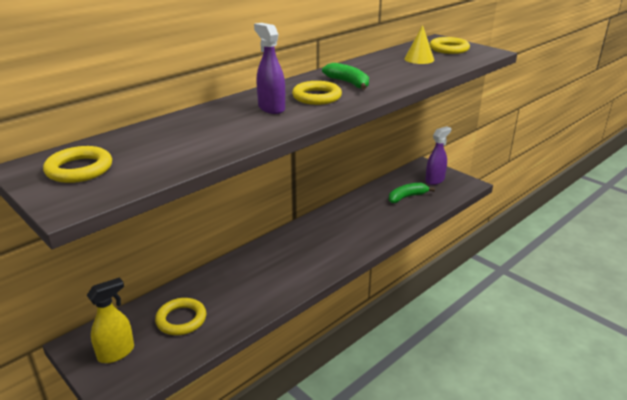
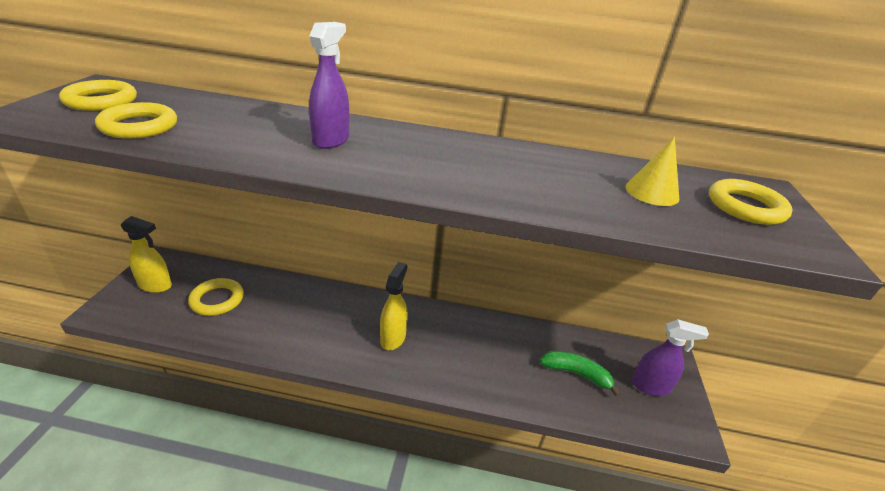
camera: 50 degrees right, 5 degrees up
(315, 248) = (393, 338): none -> yellow spray bottle
(317, 97) = (398, 156): yellow ring -> yellow ring (139, 126)
(348, 83) = (474, 164): green banana -> none

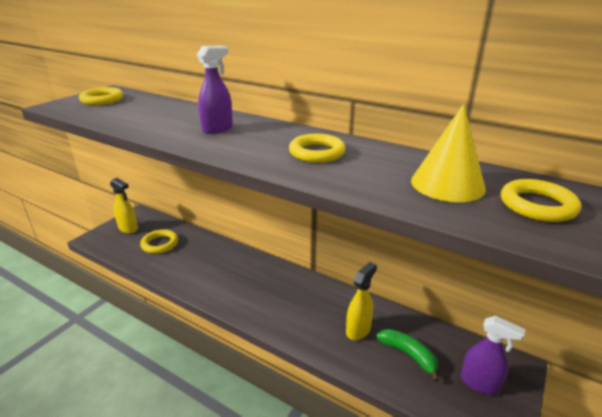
camera: 25 degrees right, 5 degrees down
(139, 126) = (110, 114): yellow ring -> yellow ring (317, 152)
(393, 338) = (265, 292): yellow spray bottle -> yellow spray bottle (358, 330)
(652, 192) = (447, 184): yellow cone -> yellow cone, size x1.53

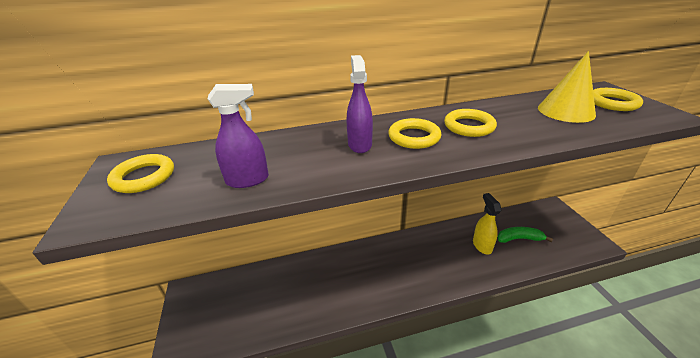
camera: 45 degrees left, 5 degrees up
(128, 228) = (201, 311): yellow spray bottle -> none
(160, 244) = (261, 299): yellow ring -> yellow ring (414, 137)
(480, 383) = (558, 227): purple spray bottle -> purple spray bottle (248, 180)

